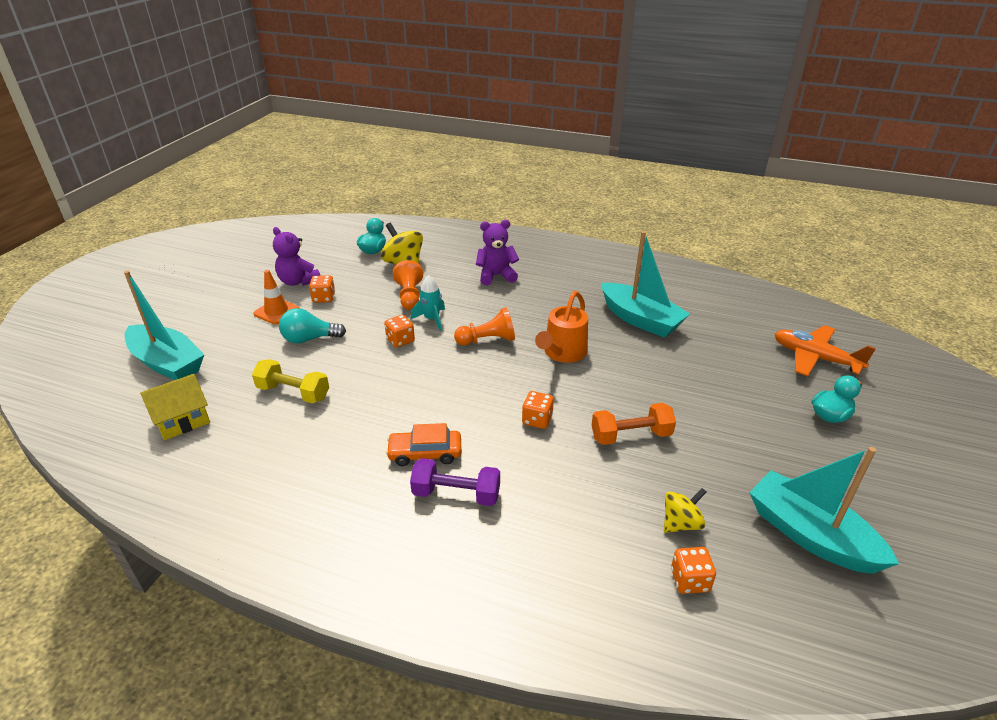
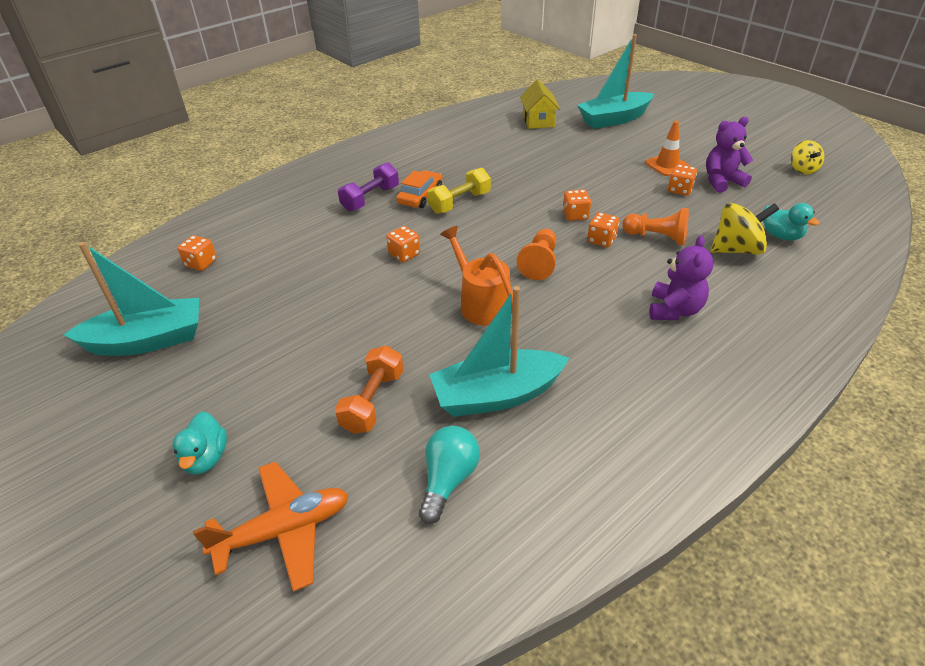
camera: 120 degrees right, 5 degrees up
(293, 393) = (537, 158): yellow dumbbell -> yellow dumbbell (460, 202)
(309, 339) = (609, 174): turquoise light bulb -> turquoise light bulb (448, 480)
(432, 319) = (601, 240): turquoise rocket -> orange dice
(631, 435) = (336, 296): orange dumbbell -> orange dumbbell (373, 401)
(681, 523) = (237, 281): yellow spinning top -> yellow spinning top (802, 169)

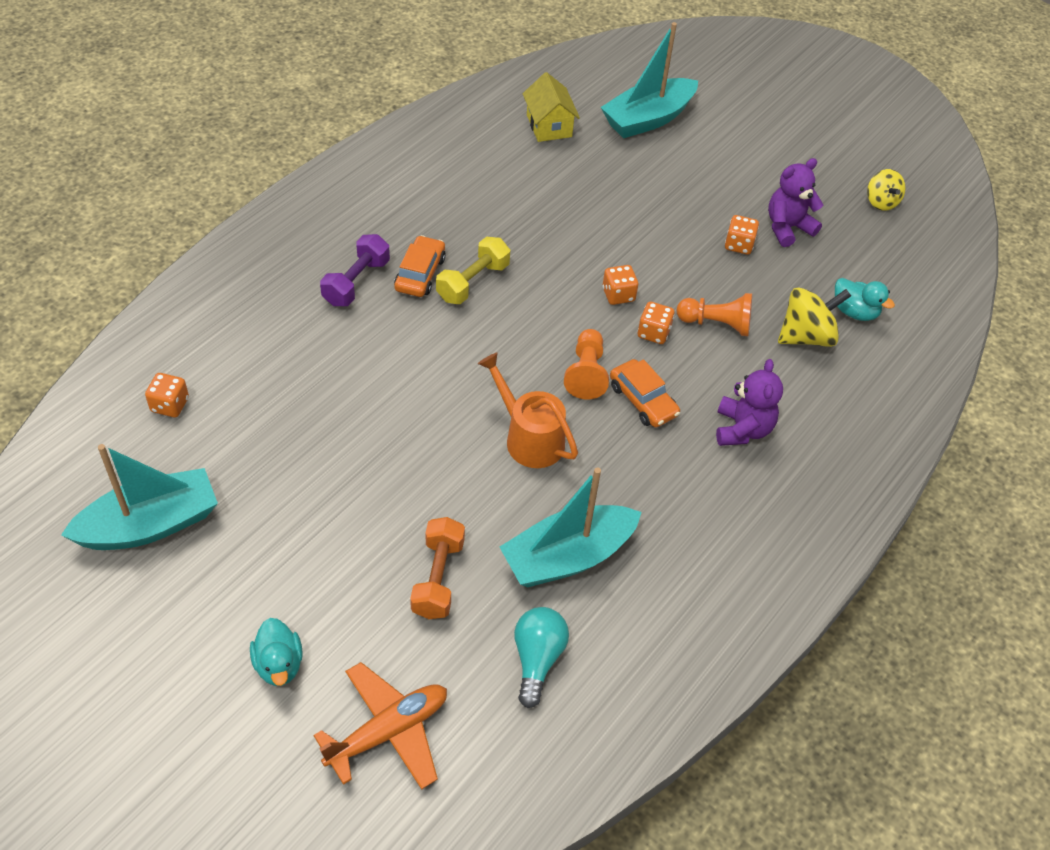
camera: 15 degrees left, 10 degrees up
(404, 254) = (422, 372): orange dice -> none
(585, 284) = (643, 400): none -> orange car
(667, 165) = (721, 202): orange traffic cone -> none

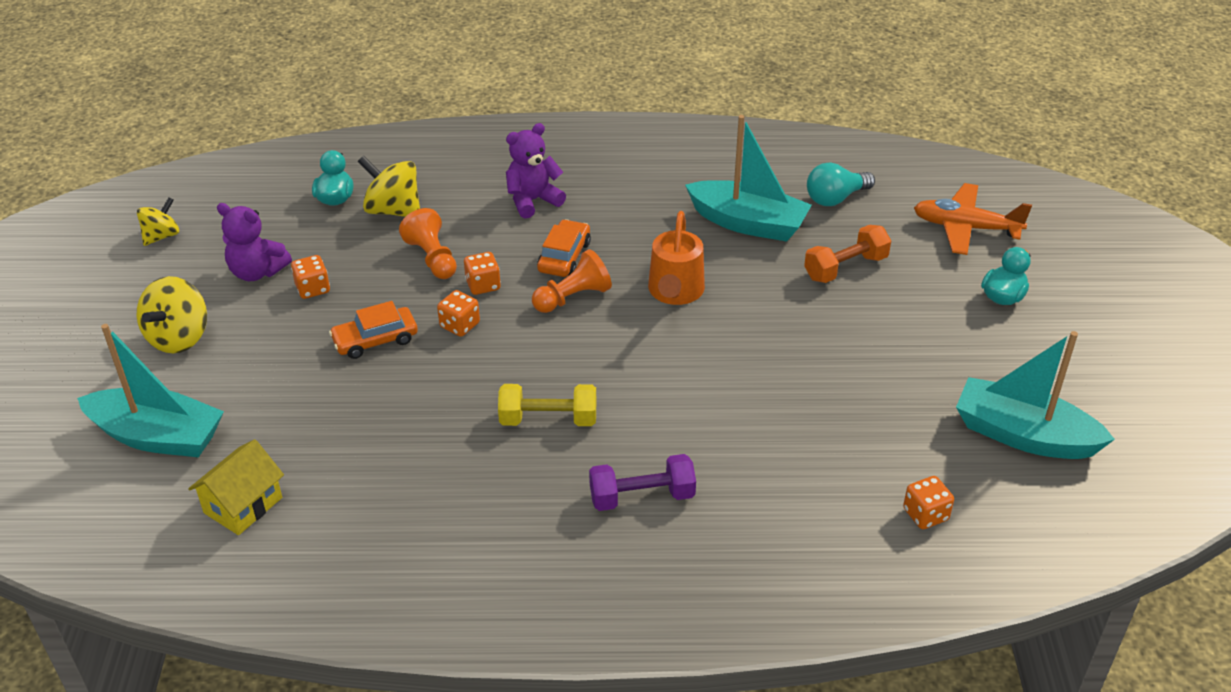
camera: 125 degrees left, 10 degrees down
(420, 274) = (579, 461): orange car -> orange car (375, 340)
(742, 163) = (179, 337): none -> yellow spinning top

